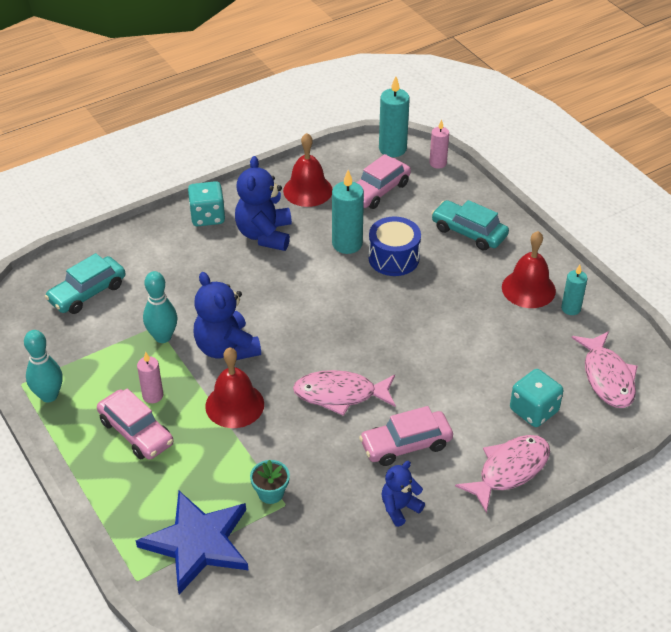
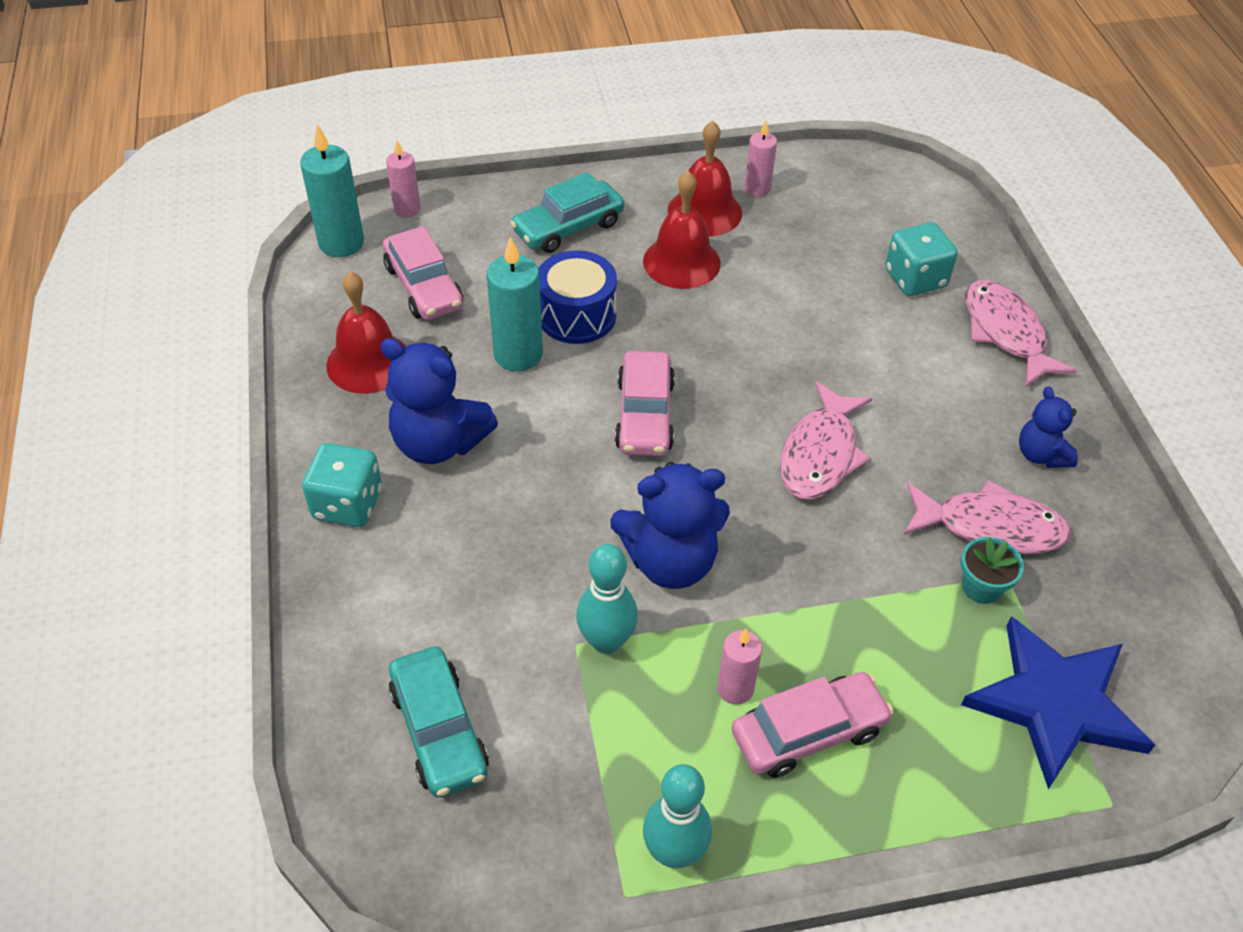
camera: 70 degrees left, 5 degrees up
(234, 405) = (795, 583): red bell -> red bell (681, 262)
(406, 444) = (935, 414): pink car -> pink car (644, 415)
(571, 308) = (757, 189): turquoise candle -> pink candle
(607, 377) = (883, 201): pink fish -> pink fish (990, 527)

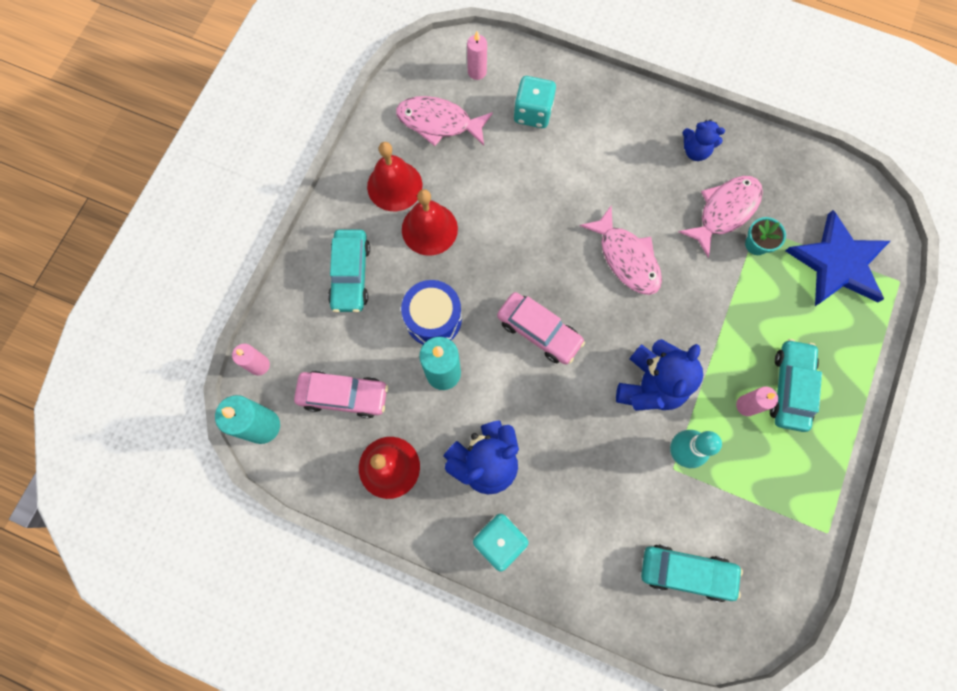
camera: 55 degrees left, 25 degrees up
(674, 852) = (818, 495): turquoise bowling pin -> none
(757, 189) = (396, 142): pink candle -> pink candle (477, 72)
(808, 733) = (790, 388): pink car -> turquoise car
(1005, 333) = (604, 100): pink fish -> pink fish (439, 123)

